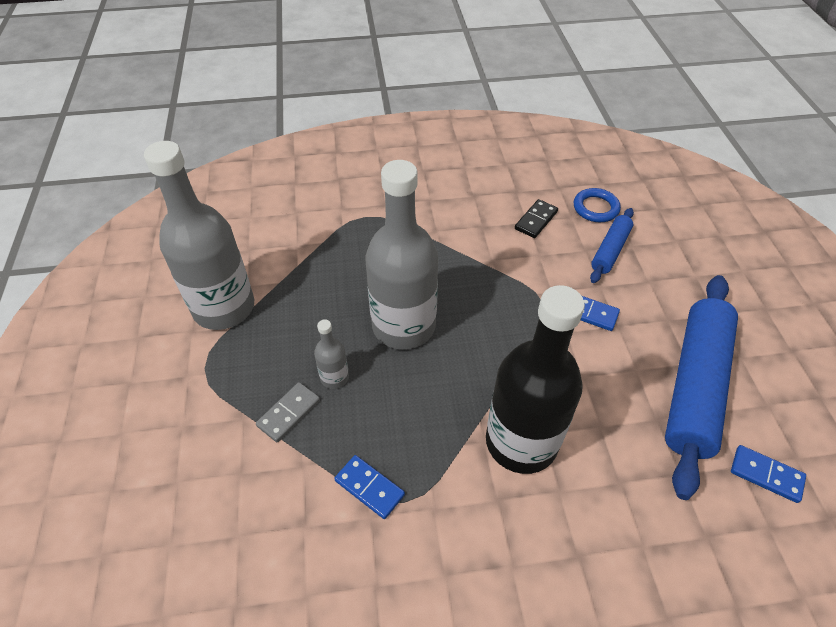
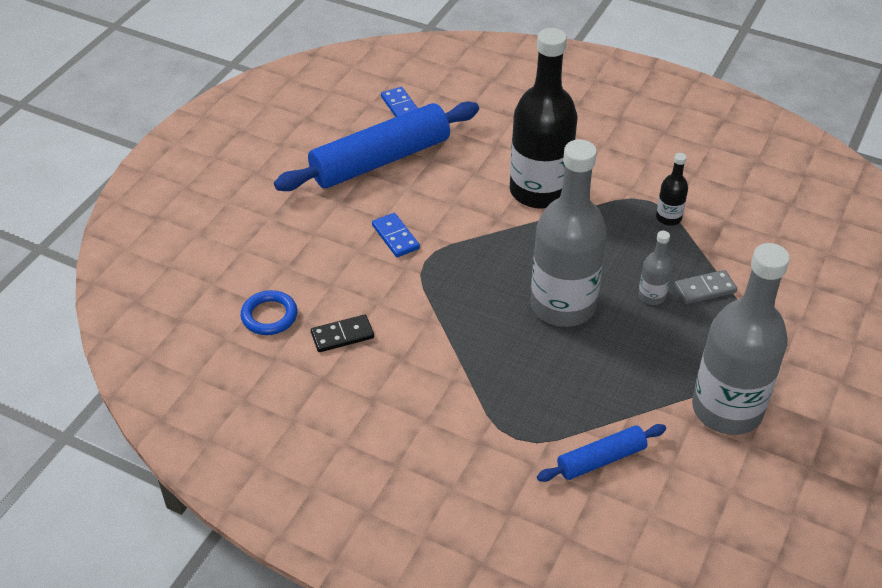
camera: 145 degrees left, 5 degrees down
(369, 488) = (668, 218): blue domino -> black bottle
(610, 250) = (311, 272): blue rolling pin -> blue rolling pin (601, 459)

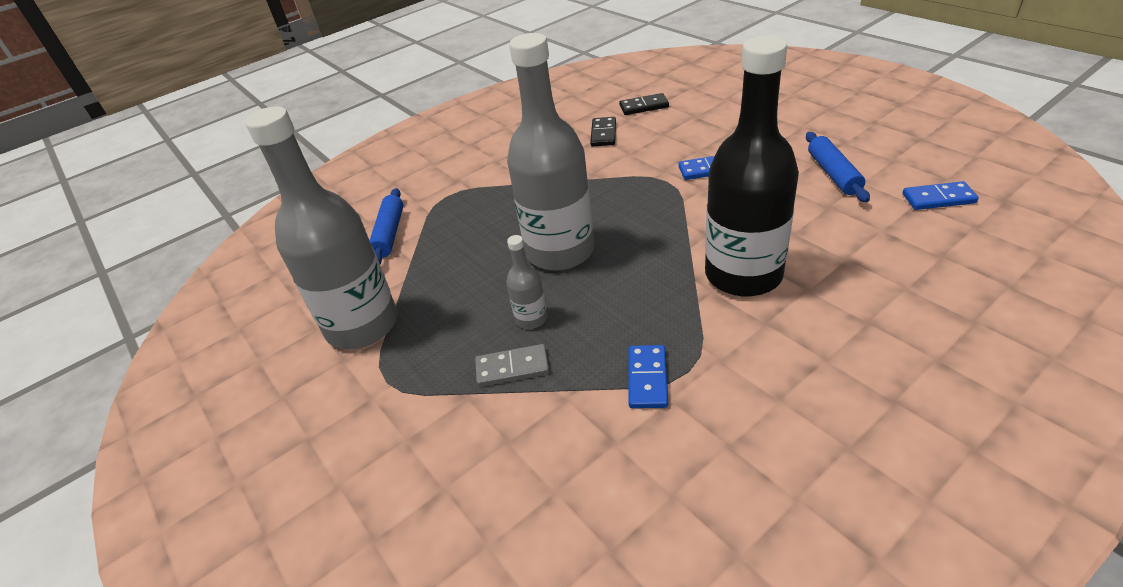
camera: 120 degrees right, 5 degrees down
(269, 316) = (644, 106): blue ring -> black domino
(380, 160) = (833, 174): blue rolling pin -> blue rolling pin, size x0.50
(668, 218) = (647, 378): black bottle -> blue domino
(704, 289) = (512, 368): grey domino -> grey domino turned 75 degrees clockwise

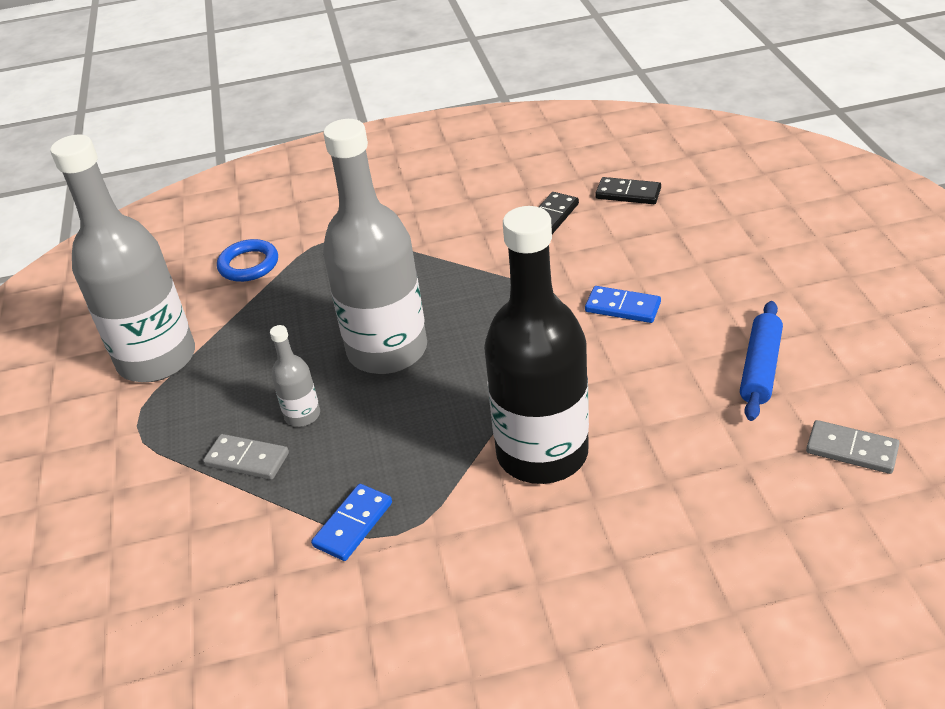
camera: 25 degrees right, 0 degrees up
(389, 234) = (249, 265): blue rolling pin -> blue ring
(938, 198) = (851, 449): blue domino -> grey domino

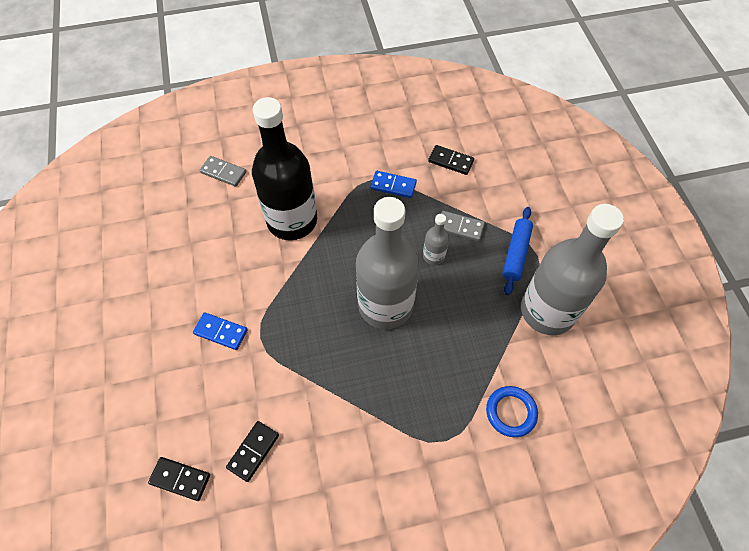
camera: 175 degrees right, 20 degrees up
(228, 581) = (450, 161): none -> black domino
(353, 524) = (393, 186): blue domino -> blue domino turned 75 degrees clockwise
(760, 368) = (151, 270): blue rolling pin -> blue rolling pin (515, 253)
(851, 449) = (129, 212): grey domino -> grey domino (223, 172)

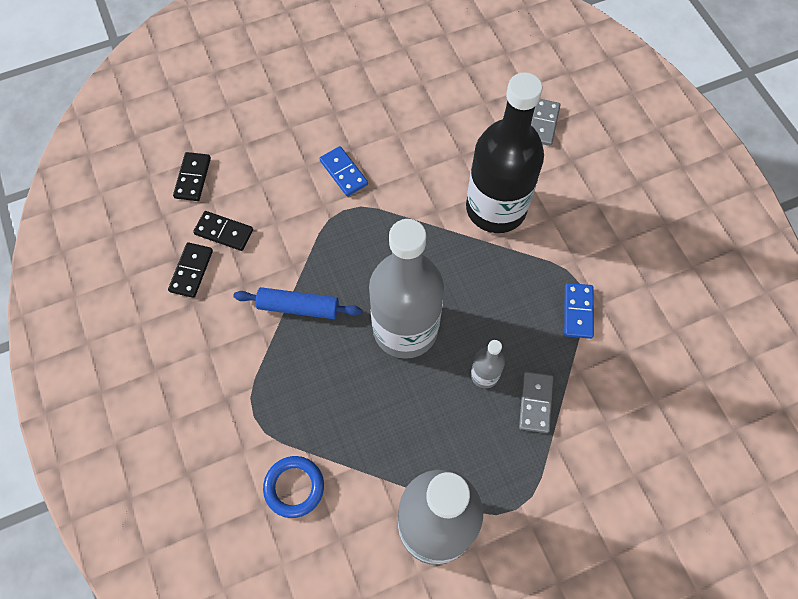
camera: 80 degrees right, 5 degrees up
(221, 332) = (344, 172): blue domino -> blue domino turned 45 degrees counterclockwise
(450, 161) = (640, 379): black domino -> black domino (191, 271)
(515, 253) = (512, 479): blue rolling pin -> blue rolling pin (298, 307)

